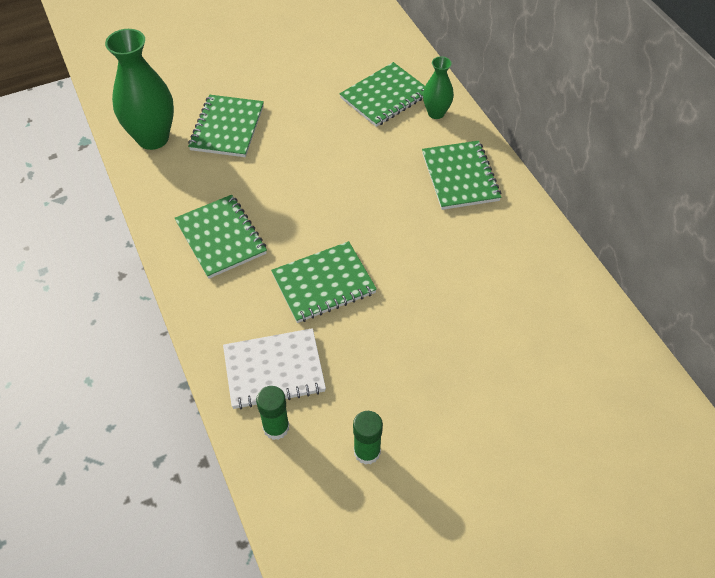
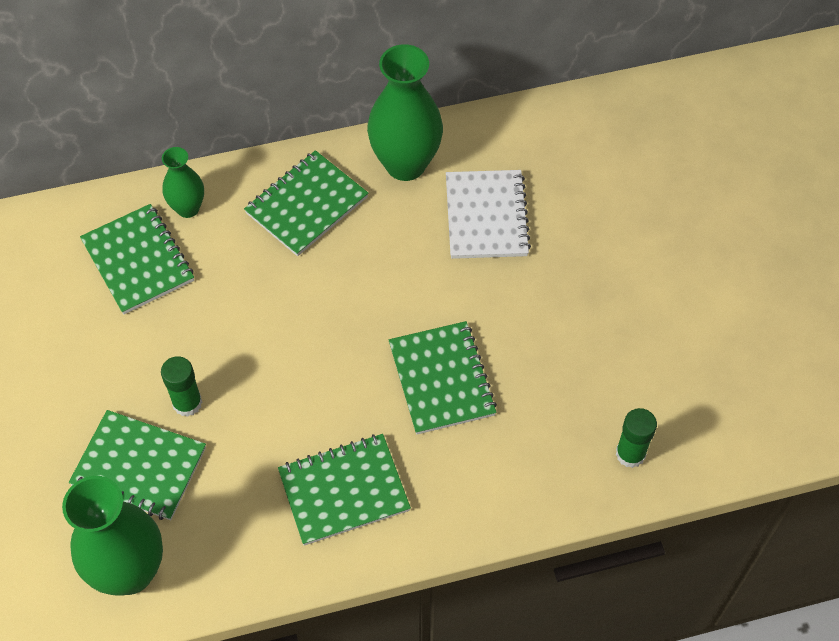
camera: 80 degrees left, 5 degrees up
(274, 370) = (556, 448): white notebook -> white notebook (486, 216)
(367, 452) = (668, 368): green glue stick -> green glue stick (187, 403)
(460, 177) = (306, 205): green notebook -> green notebook turned 45 degrees counterclockwise
(520, 231) = (405, 164): none -> green vase

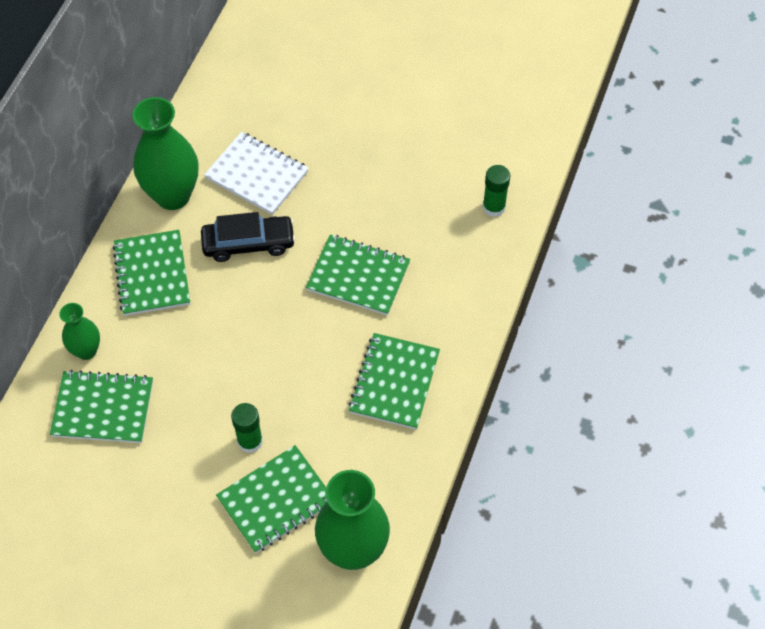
camera: 55 degrees left, 0 degrees up
(403, 260) = (248, 243): none -> black car

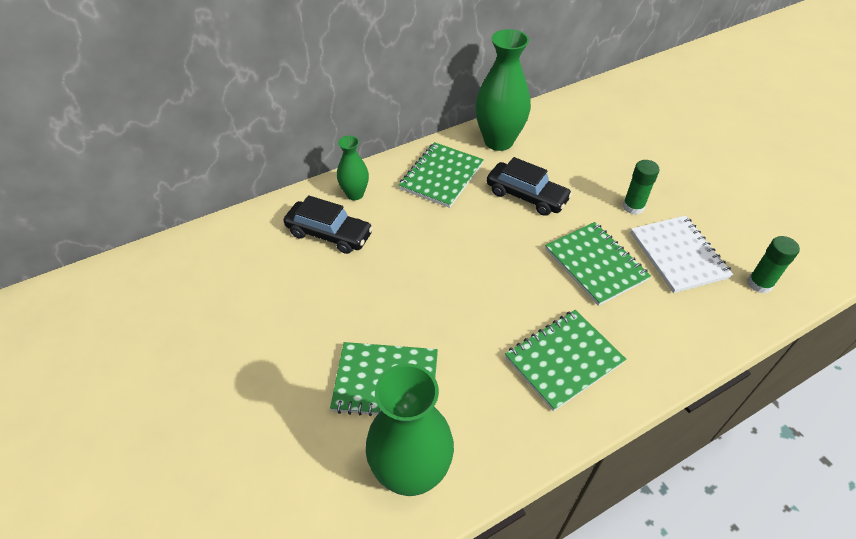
camera: 40 degrees right, 10 degrees down
(103, 408) = (329, 234): green notebook -> black car
(250, 441) = (407, 324): green glue stick -> green glue stick (633, 207)
(257, 175) = (569, 160): white notebook -> white notebook (678, 255)

